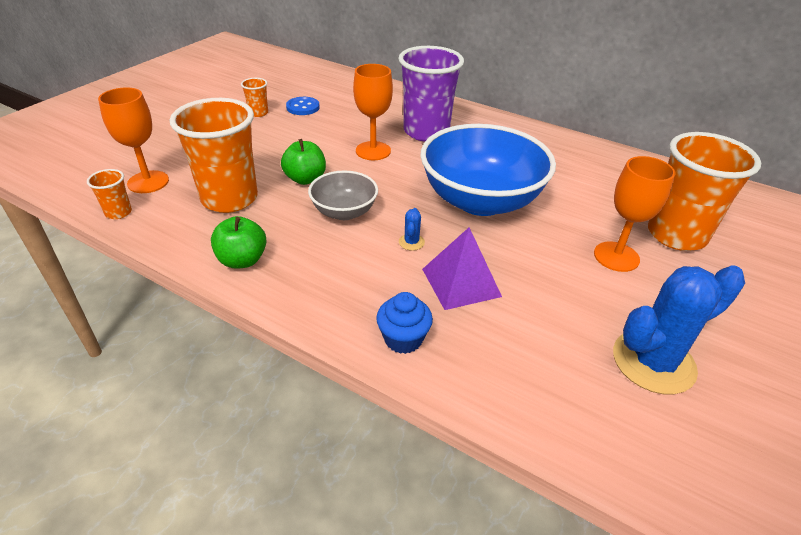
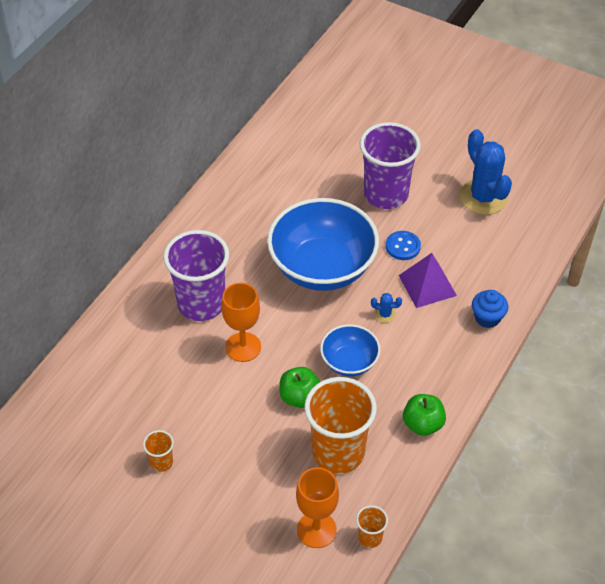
camera: 90 degrees left, 10 degrees up
(303, 107) = (146, 420): blue button -> blue button (403, 246)
(344, 212) = (349, 362): grey bowl -> blue bowl
(616, 256) = (386, 194): orange goblet -> purple cup
(676, 235) = (355, 156): orange cup -> none

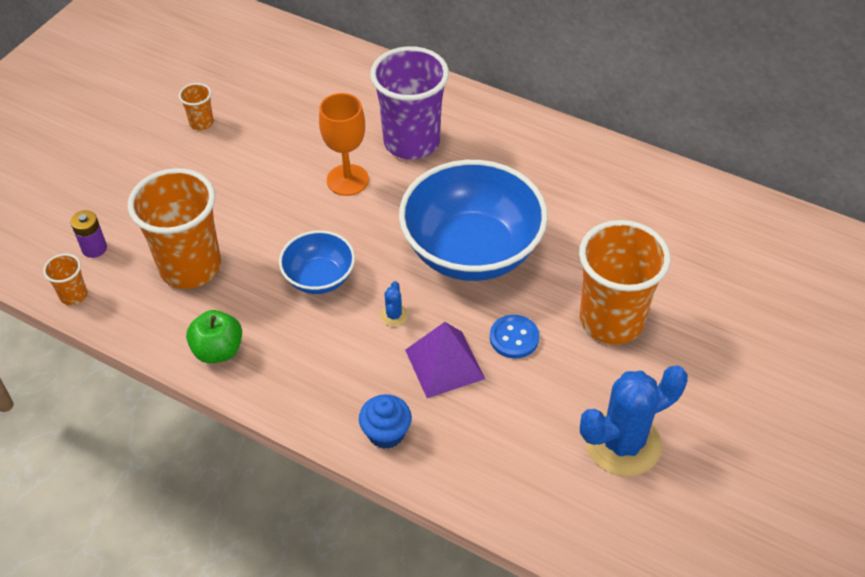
camera: 90 degrees right, 0 degrees up
(299, 397) = (272, 231): green apple -> none
(316, 530) = (94, 248): orange goblet -> purple battery
(386, 194) = (611, 320): purple cup -> orange cup

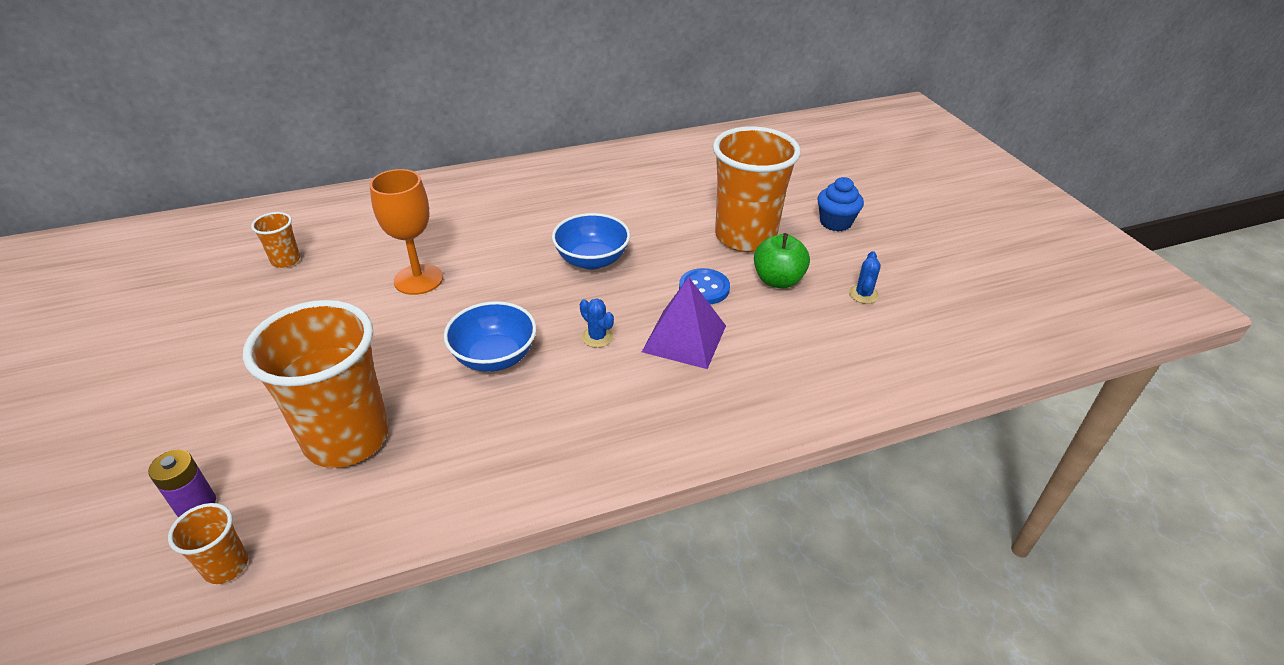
camera: 50 degrees left, 10 degrees down
(201, 123) = (196, 326): orange cup -> orange cup (286, 260)
(218, 350) = (477, 479): green apple -> green apple (778, 280)
(386, 433) = (716, 416): blue cupcake -> blue cupcake (835, 222)
(411, 142) = (439, 226): purple cup -> none
(472, 251) = (592, 260): blue bowl -> blue bowl, size x0.51
(623, 443) = (863, 294): blue cactus -> blue cactus, size x0.40

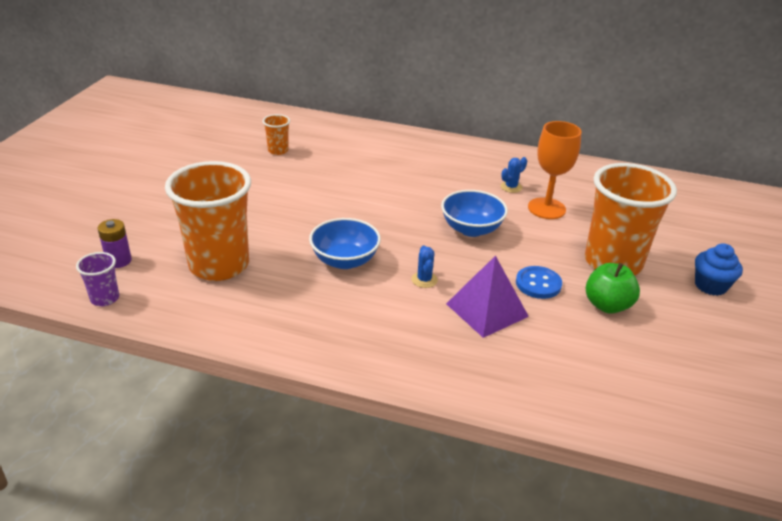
camera: 35 degrees right, 5 degrees down
(226, 566) = (105, 298): orange cup -> purple cup
(418, 279) = (343, 193): orange goblet -> orange goblet (546, 208)
(863, 294) = (675, 349): blue cactus -> blue cactus (511, 187)

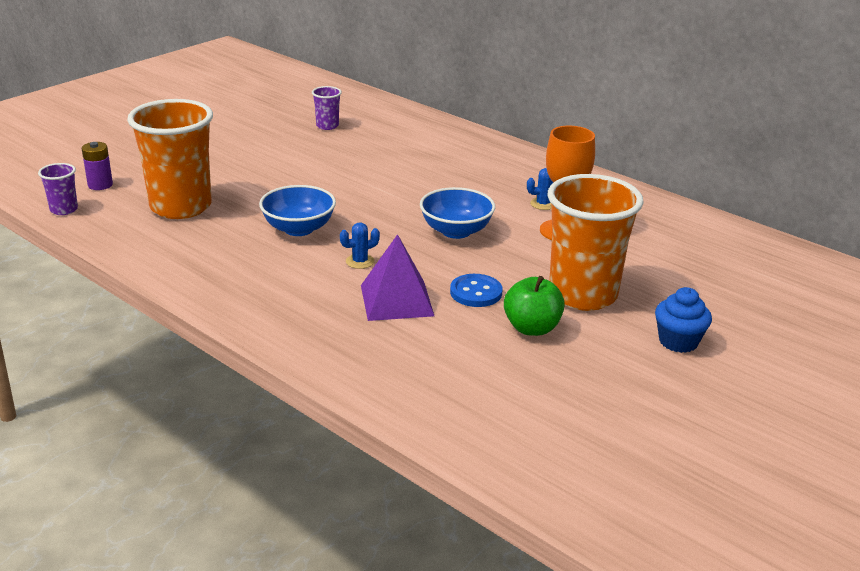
camera: 25 degrees right, 5 degrees down
(278, 150) = (327, 126): orange cup -> purple cup
(424, 280) = (360, 261): blue cactus -> blue cactus turned 45 degrees clockwise

